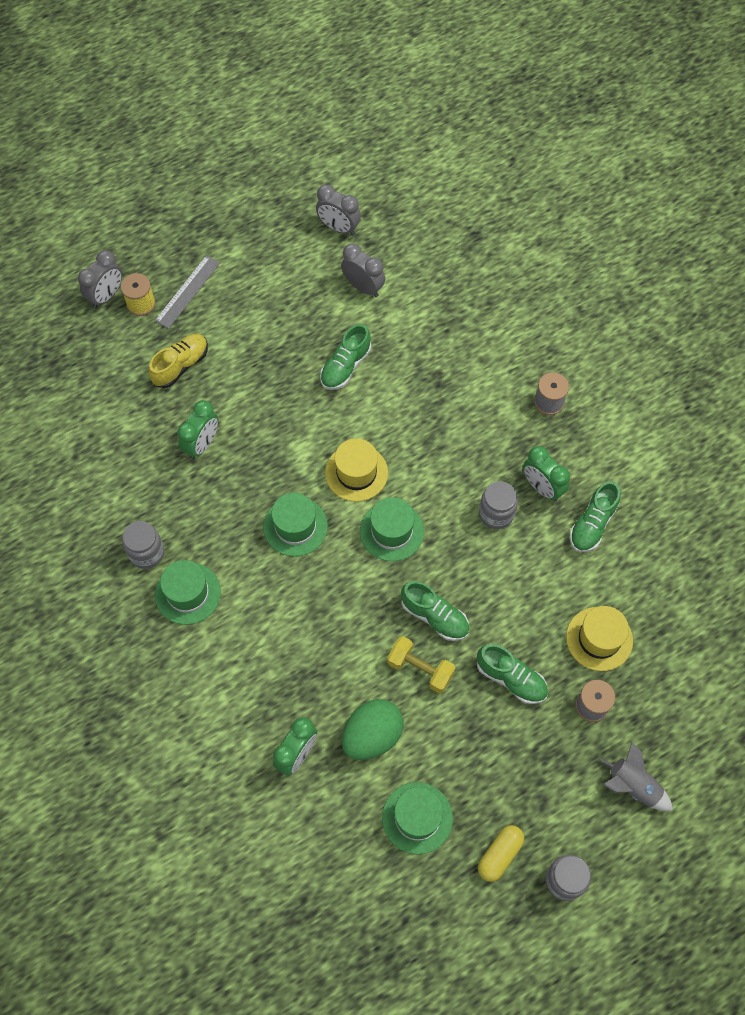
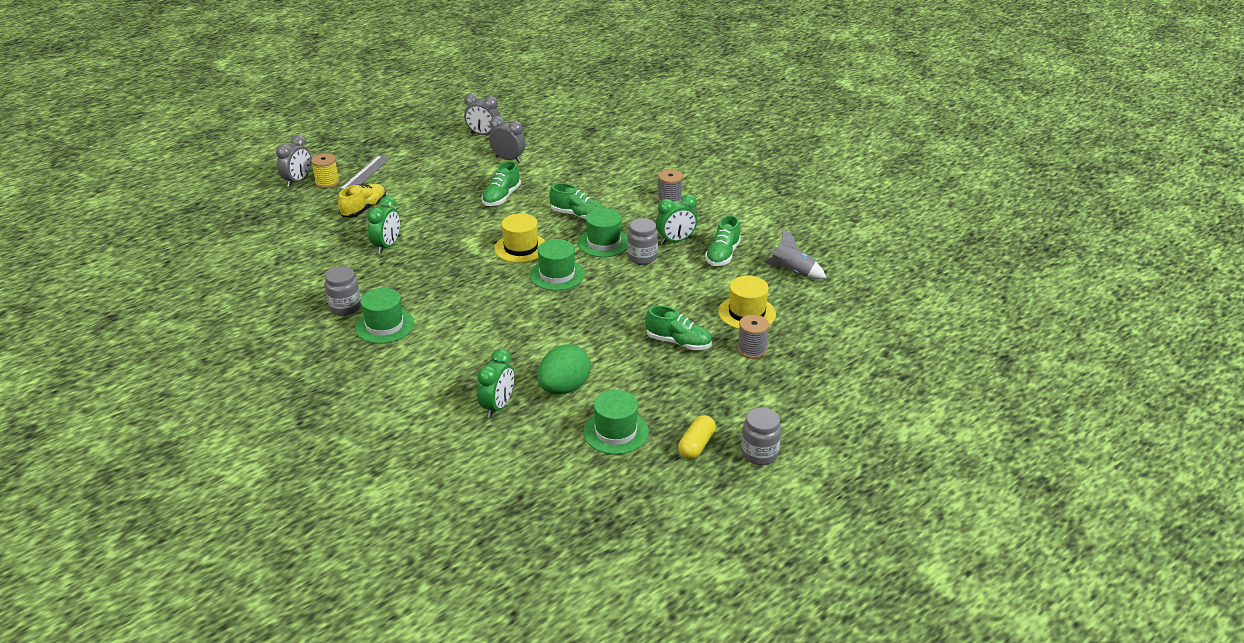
camera: 10 degrees left, 30 degrees down
(295, 526) = (474, 280): green hat -> green hat (603, 243)
(420, 669) = (598, 345): yellow dumbbell -> none
(435, 616) = (604, 316): green shoe -> green shoe (578, 215)
(542, 487) = (676, 241): green clock -> green clock turned 60 degrees counterclockwise
(633, 786) = (802, 391): grey rocket -> grey rocket (792, 272)

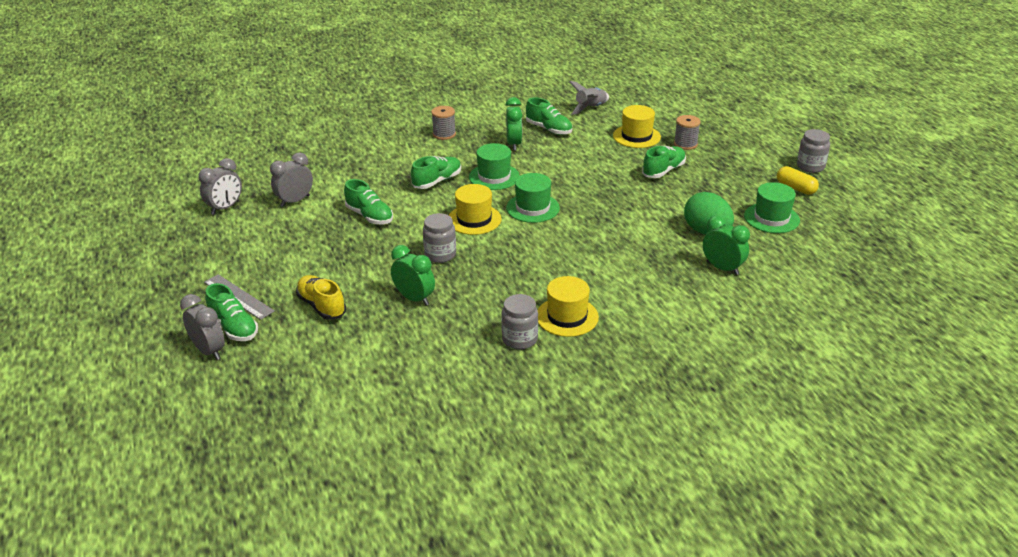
camera: 70 degrees left, 0 degrees up
(327, 182) = (234, 327): yellow spool -> green shoe
(384, 326) = (567, 316): green hat -> yellow hat
(642, 257) = (530, 163): grey jar -> grey jar (440, 254)

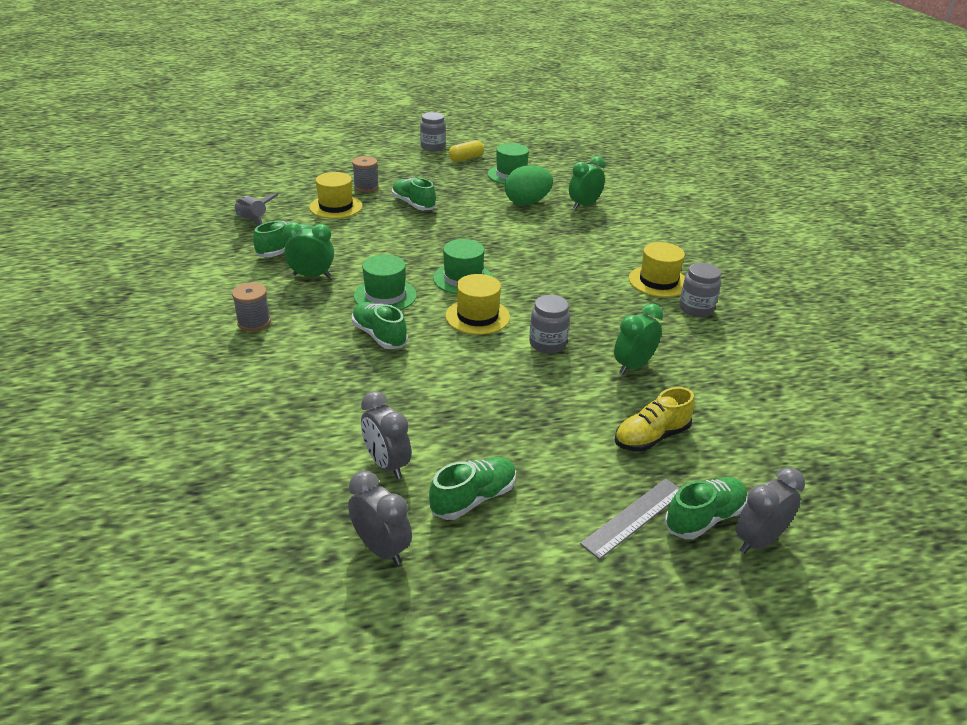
camera: 85 degrees left, 0 degrees up
(369, 216) = (449, 393): green shoe -> green shoe (473, 498)

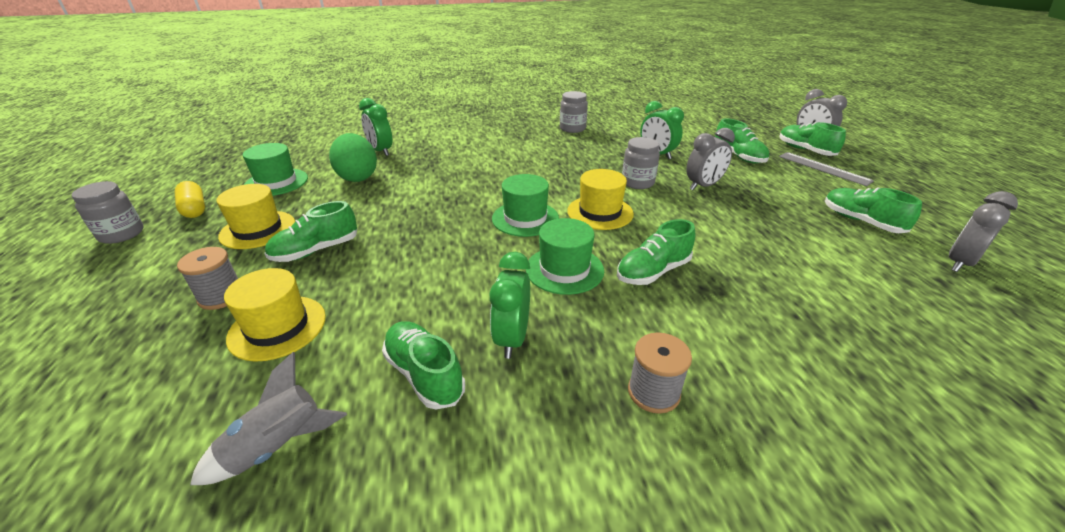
camera: 85 degrees left, 0 degrees up
(386, 465) = (859, 262): grey clock -> grey clock (703, 186)
(651, 437) = (738, 156): yellow shoe -> green shoe
(658, 281) = (532, 136): yellow hat -> yellow hat (258, 229)

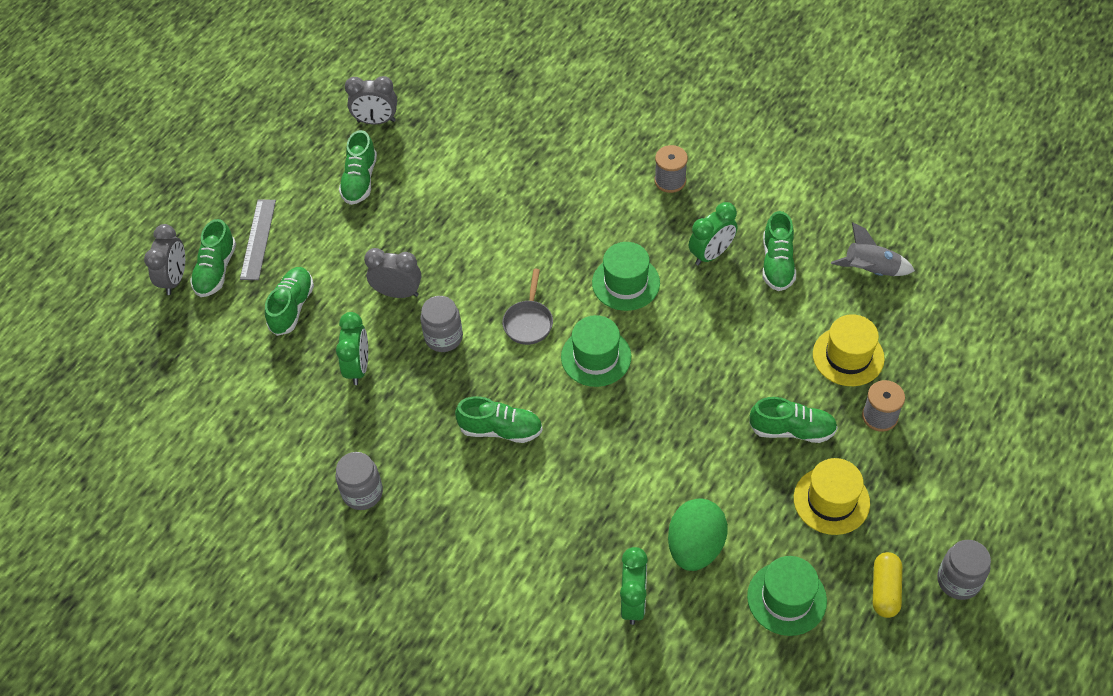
camera: 135 degrees left, 20 degrees up
(600, 212) = (529, 322): yellow hat -> grey pan
(653, 272) = (571, 242): green shoe -> green shoe (501, 430)

